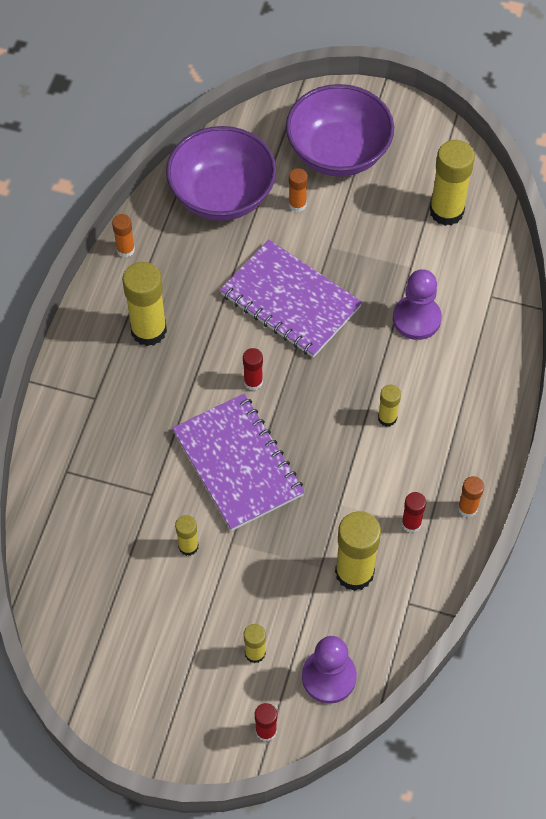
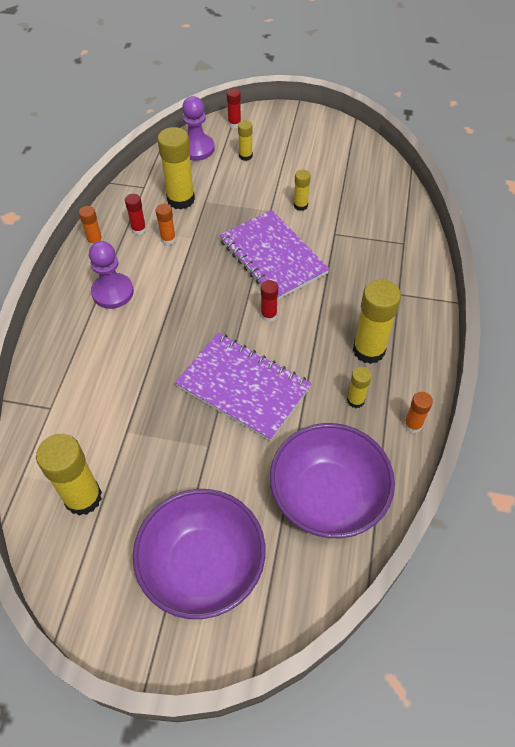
camera: 175 degrees right, 5 degrees down
(297, 204) = (245, 492): orange glue stick -> orange glue stick (168, 239)
(387, 418) = (154, 297): yellow glue stick -> yellow glue stick (355, 400)
(416, 319) = (124, 380): purple pawn -> purple pawn (112, 292)

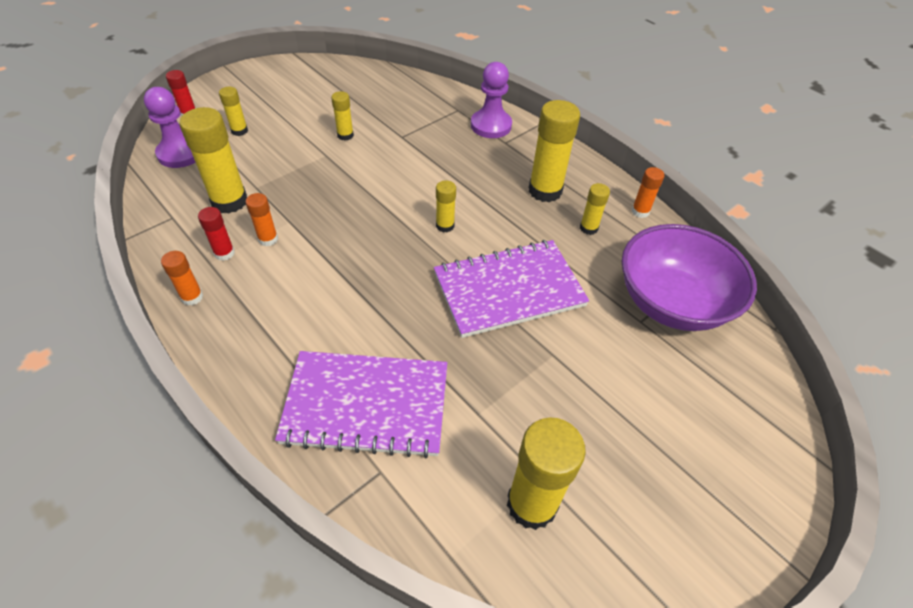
camera: 55 degrees left, 5 degrees down
(112, 292) = (282, 322): purple pawn -> purple pawn (491, 125)
(203, 566) = (687, 437): purple bowl -> none
(269, 315) = (445, 226): red glue stick -> yellow glue stick
(273, 257) = (382, 184): purple notebook -> purple notebook (366, 404)

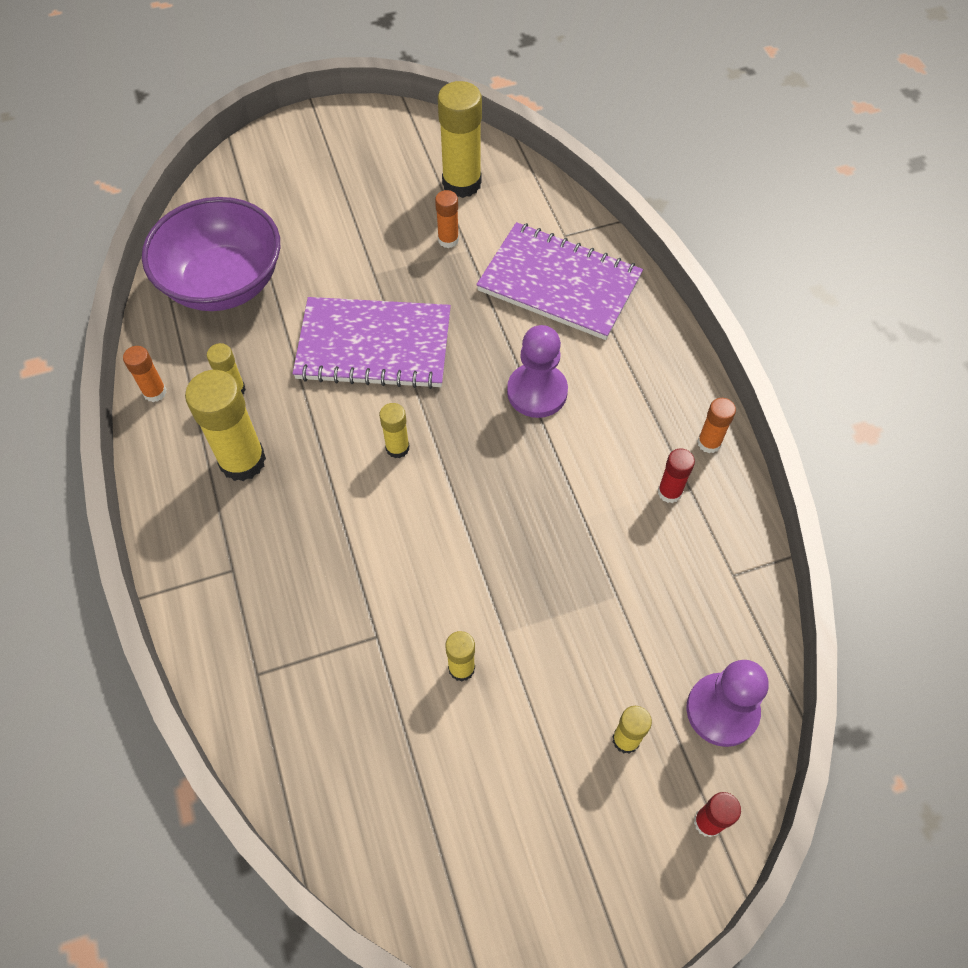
camera: 155 degrees left, 10 degrees up
(229, 201) = (656, 579): yellow glue stick -> none
(268, 239) = (615, 497): orange glue stick -> orange glue stick (448, 240)
(491, 125) = (229, 614): purple pawn -> purple pawn (537, 392)

